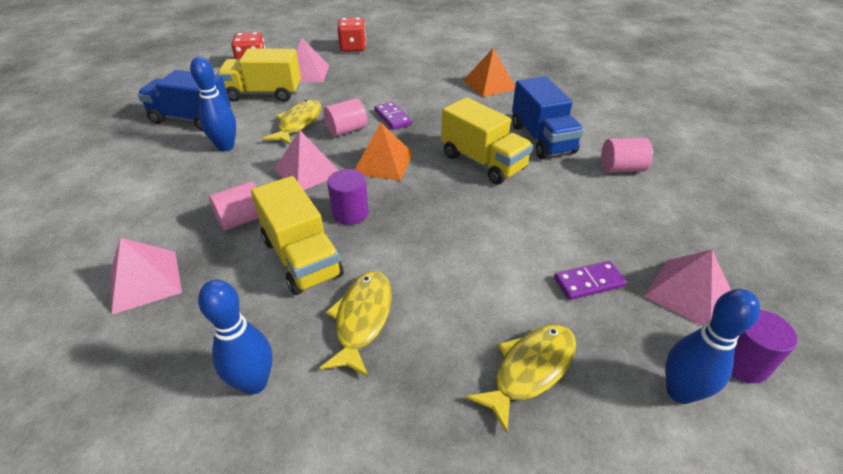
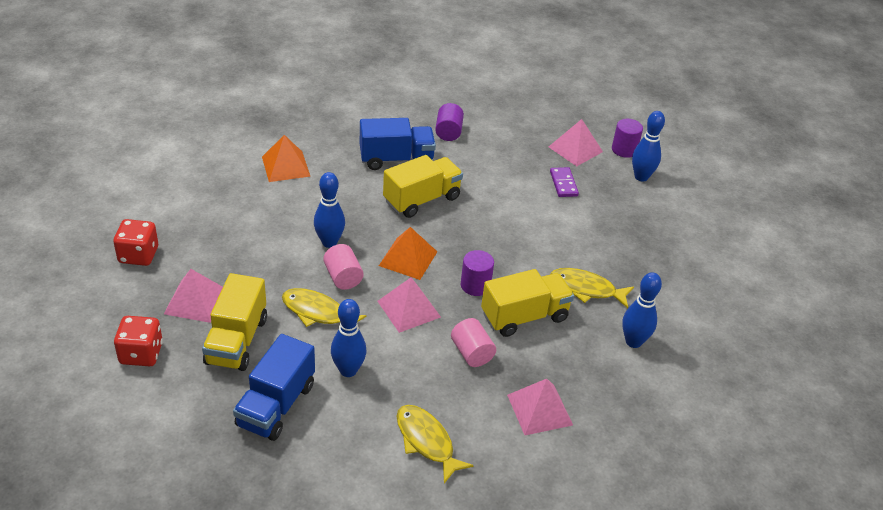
camera: 85 degrees left, 0 degrees up
(393, 117) = (329, 242): purple domino -> blue bowling pin
(530, 370) = (627, 225): yellow fish -> yellow fish (426, 441)
(621, 168) = (448, 132): pink cylinder -> purple cylinder

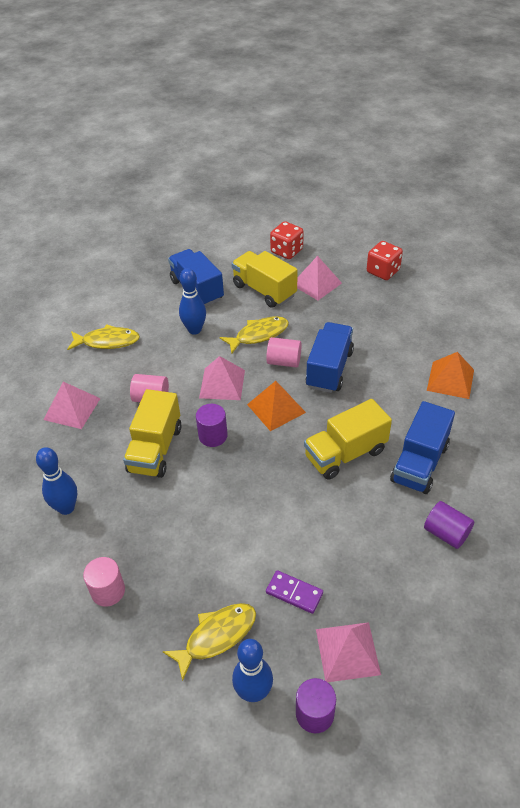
camera: 130 degrees right, 5 degrees up
(329, 242) = (329, 369): blue bowling pin -> blue truck
(422, 199) = (345, 454): yellow truck -> yellow truck turned 60 degrees clockwise
(586, 289) = (145, 512): yellow fish -> yellow fish (216, 636)
(662, 274) = (108, 591): none -> pink cylinder

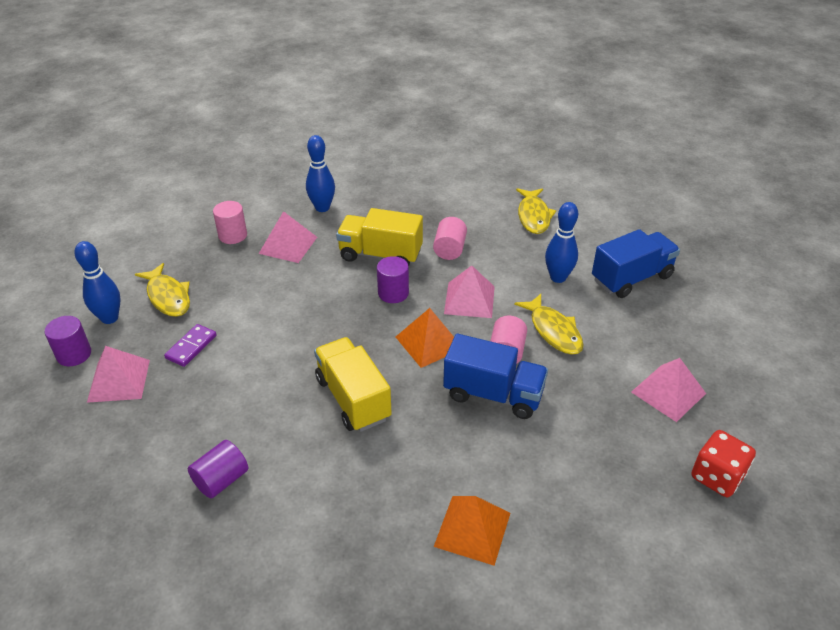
camera: 90 degrees right, 5 degrees down
(72, 408) = (438, 201): pink pyramid -> pink pyramid (288, 245)
(264, 290) = (642, 338): yellow truck -> none
(286, 251) = (737, 364): red dice -> none
(419, 463) = (327, 469): blue truck -> none

